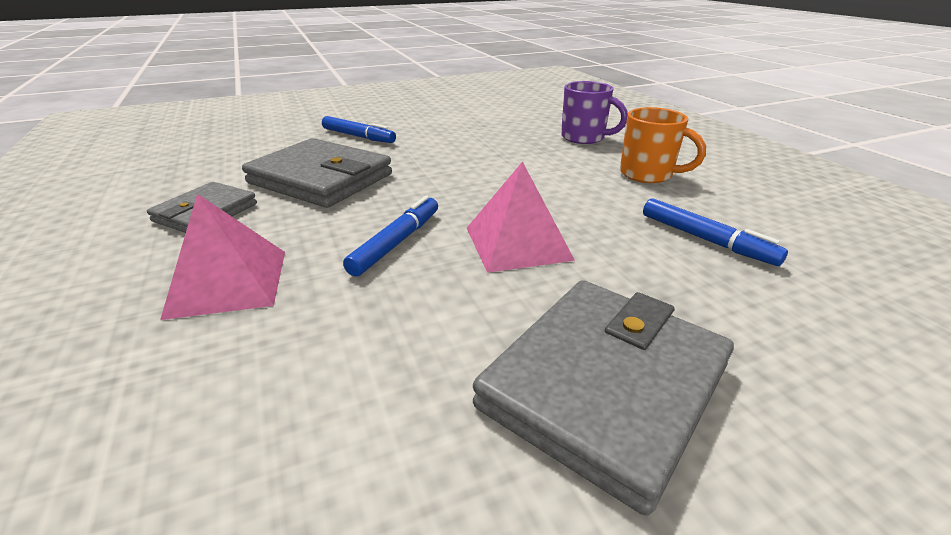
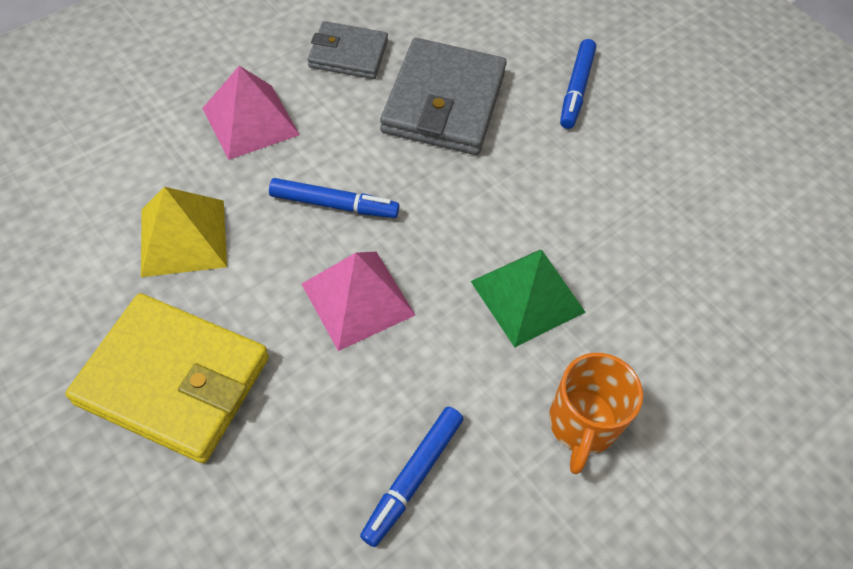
camera: 70 degrees right, 25 degrees up
(373, 357) = (183, 237): none -> yellow pyramid
(537, 176) = (527, 296): none -> green pyramid
(584, 138) = (695, 340): purple mug -> none
(604, 386) = (173, 380): grey wallet -> yellow wallet

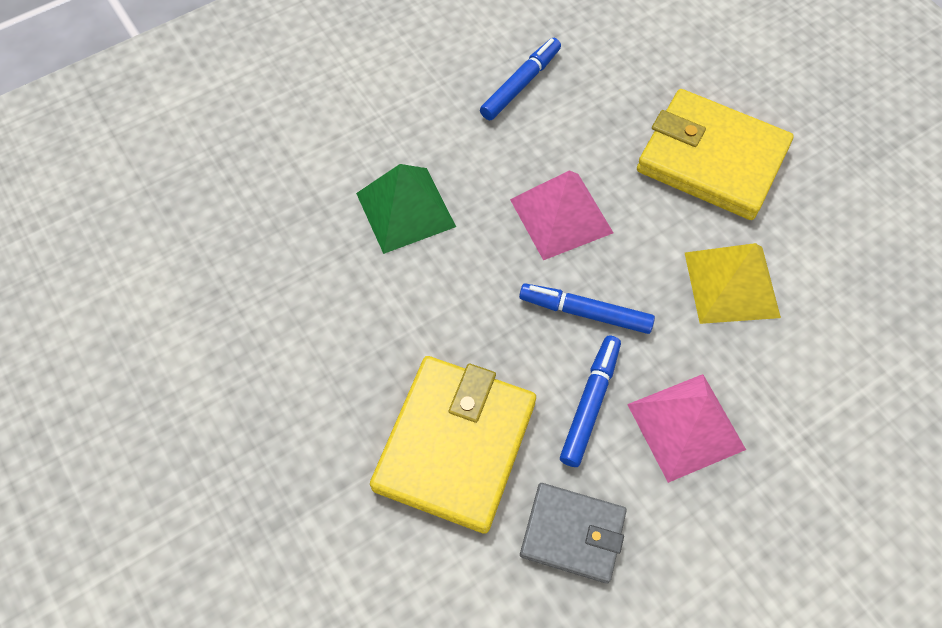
camera: 170 degrees left, 5 degrees up
(444, 102) = (455, 445): grey wallet -> yellow wallet
(576, 89) = (285, 459): blue marker -> blue marker (590, 403)
(582, 425) = (385, 109): orange mug -> none

